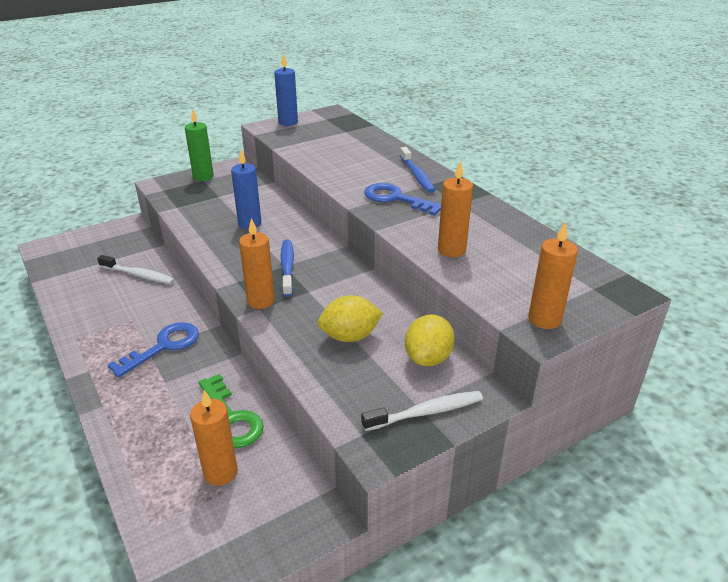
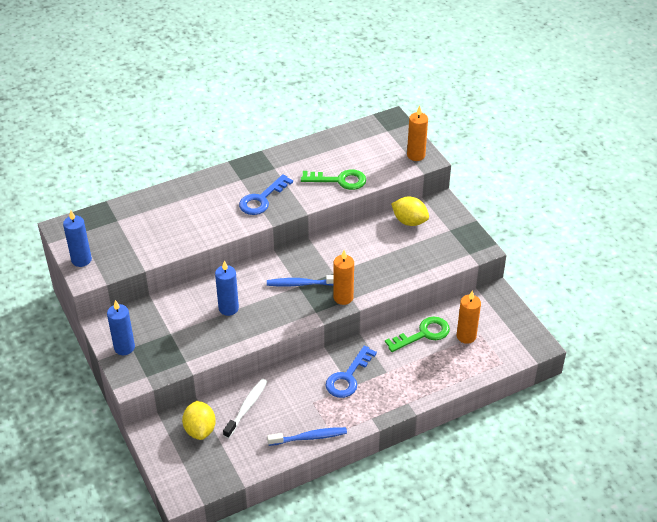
camera: 85 degrees left, 10 degrees up
(164, 346) = (348, 377): blue key -> blue key turned 105 degrees counterclockwise
(203, 177) = (124, 347): green candle -> blue candle
(350, 336) = (386, 254): yellow lemon -> yellow lemon (200, 429)
(417, 175) = (224, 184): blue toothbrush -> blue toothbrush (309, 437)
(426, 412) = (454, 227): white toothbrush -> none
(451, 250) = (339, 180): orange candle -> green key

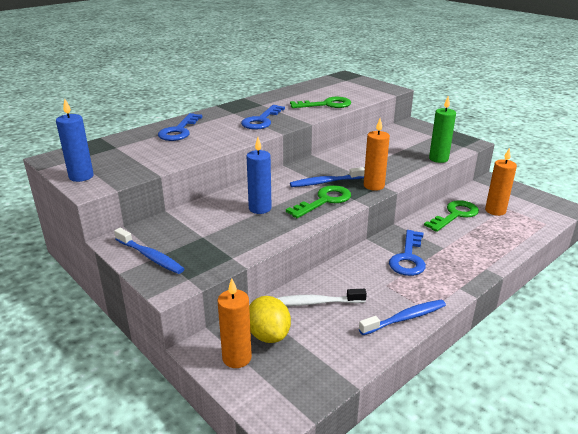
camera: 15 degrees left, 15 degrees down
(124, 347) = (150, 257): blue candle -> blue toothbrush
(179, 203) = (179, 131): none -> blue key
(247, 407) = (314, 303): white toothbrush -> white toothbrush turned 105 degrees counterclockwise
(288, 309) = (324, 201): none -> green key
(409, 221) = (395, 135): yellow lemon -> none
(416, 155) = (380, 88): orange candle -> orange candle (237, 358)
(429, 269) = (438, 159): none -> green candle

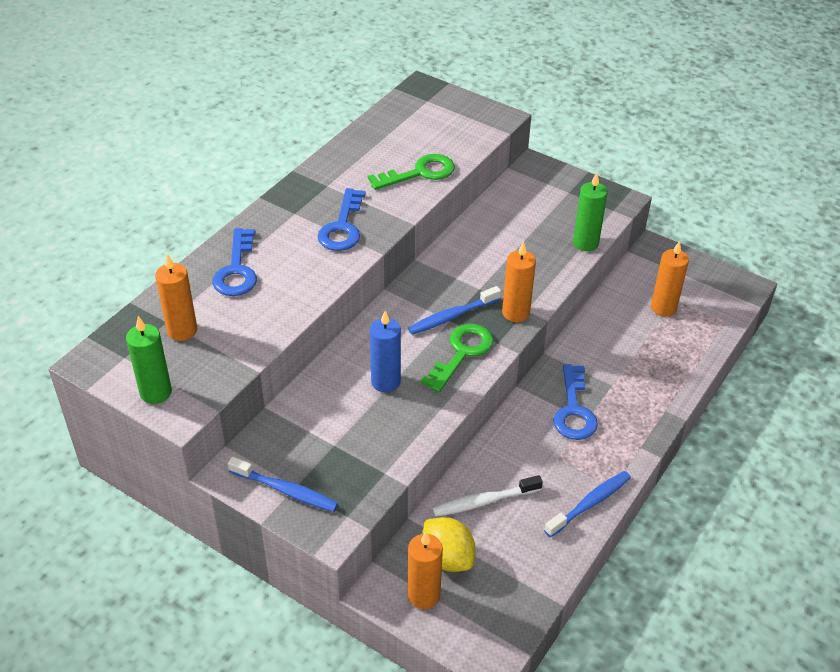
camera: 15 degrees left, 15 degrees up
(81, 176) = (156, 392): blue candle -> green candle
(123, 152) = (182, 330): none -> orange candle
(455, 215) = (616, 324): green key -> none

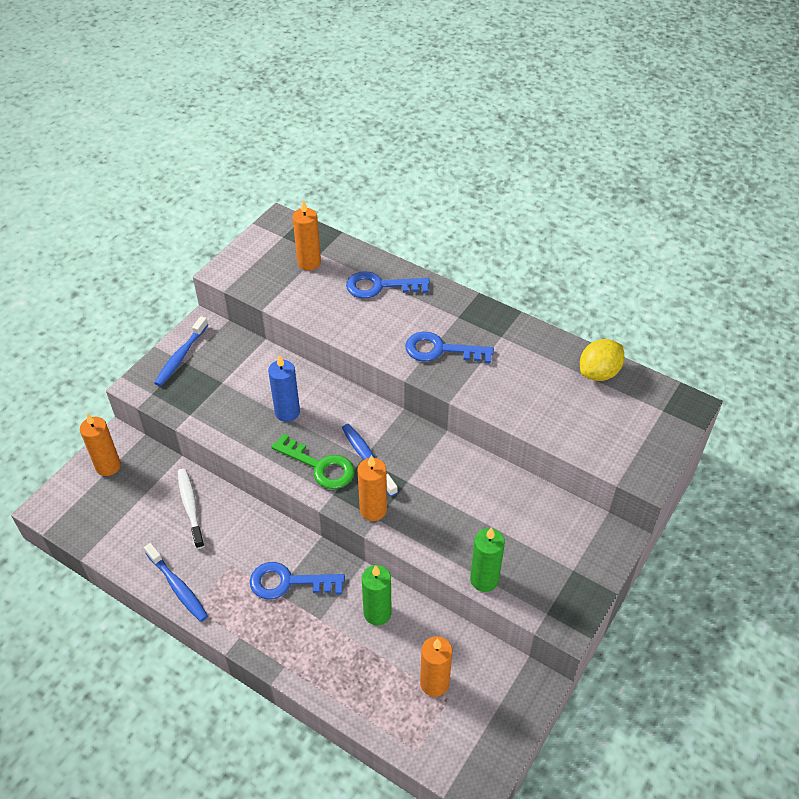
camera: 90 degrees right, 5 degrees up
(156, 392) = (245, 256): green candle -> green candle (377, 613)
(420, 173) = (530, 405): green key -> none
(447, 558) = (139, 481): yellow lemon -> yellow lemon (599, 373)

